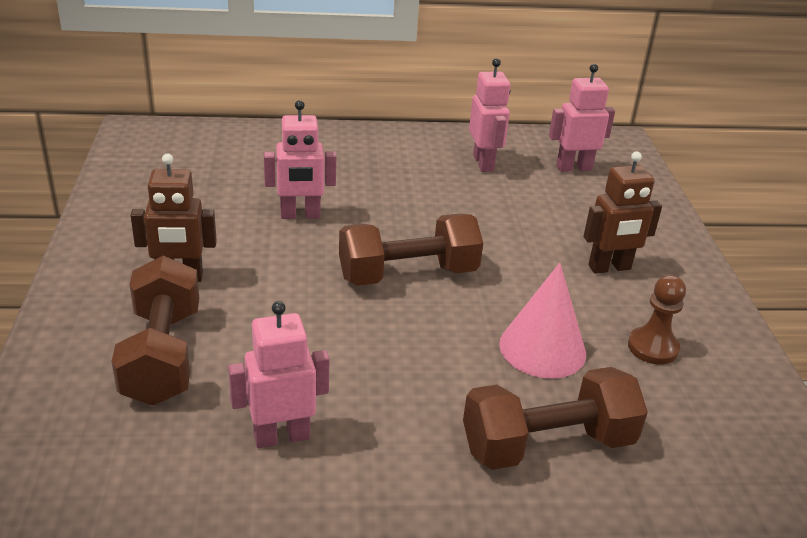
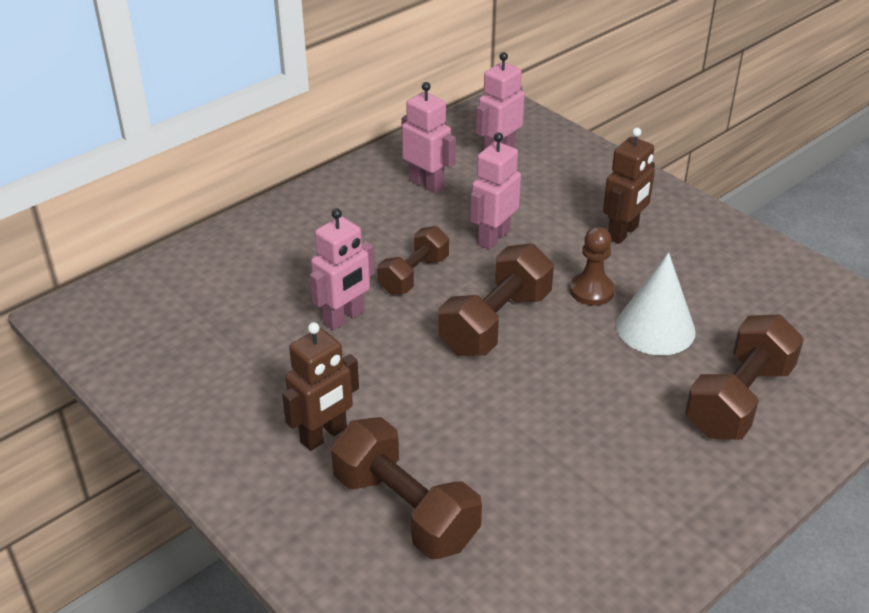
camera: 35 degrees left, 5 degrees up
(281, 436) = (574, 511): pink robot -> pink robot (493, 237)
(390, 214) = (414, 275): none -> brown dumbbell
(542, 348) = (655, 328): pink cone -> white cone
(653, 347) = (718, 284): brown pawn -> brown pawn (591, 291)

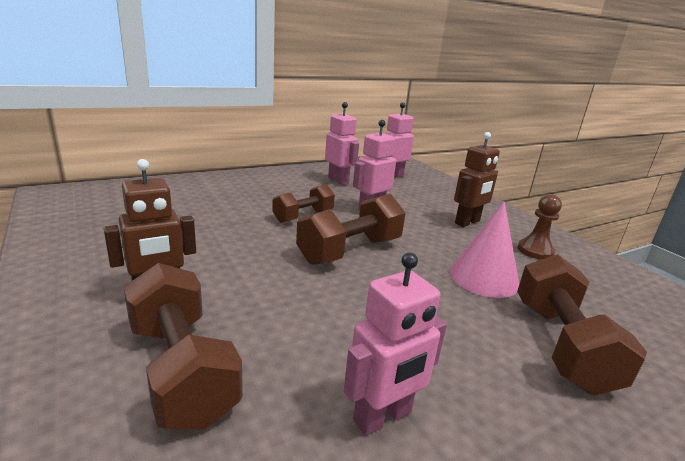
camera: 10 degrees right, 15 degrees down
(344, 318) = (236, 227): pink robot -> pink robot (383, 417)
(591, 291) = (435, 247): brown pawn -> brown pawn (535, 251)
(655, 328) = (483, 278): white cone -> pink cone
(739, 399) = (561, 345): brown dumbbell -> brown dumbbell turned 45 degrees counterclockwise

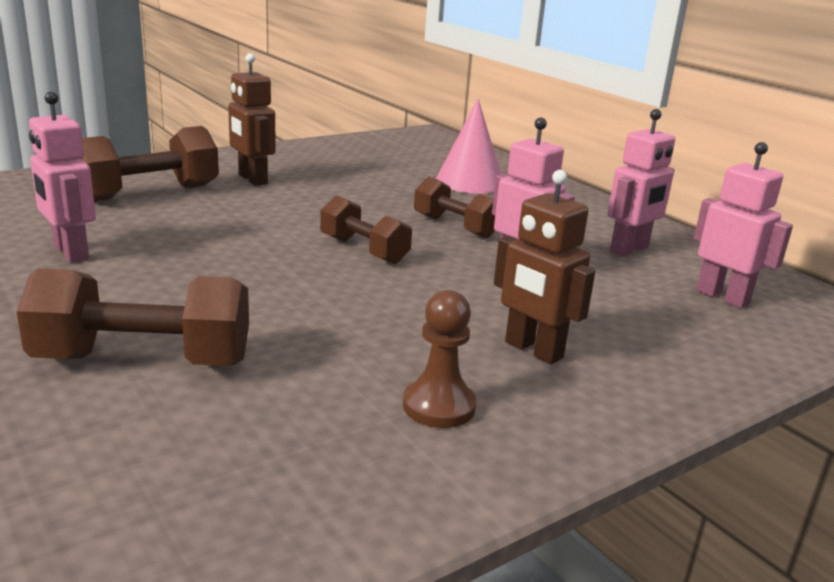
camera: 85 degrees right, 0 degrees up
(350, 251) = (364, 250): brown dumbbell -> brown dumbbell, size x0.65
(483, 278) = (314, 333): pink cone -> pink cone (469, 182)

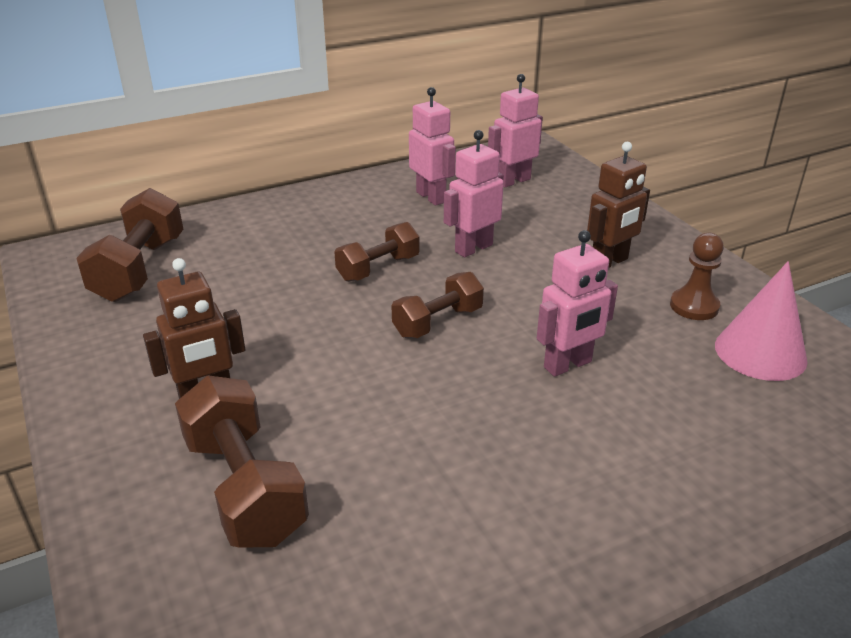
camera: 80 degrees left, 10 degrees up
(70, 252) = (453, 531): pink robot -> pink robot (568, 365)
(143, 360) = (679, 443): brown dumbbell -> brown dumbbell (139, 269)
(469, 182) = (250, 247): pink cone -> pink cone (760, 352)

